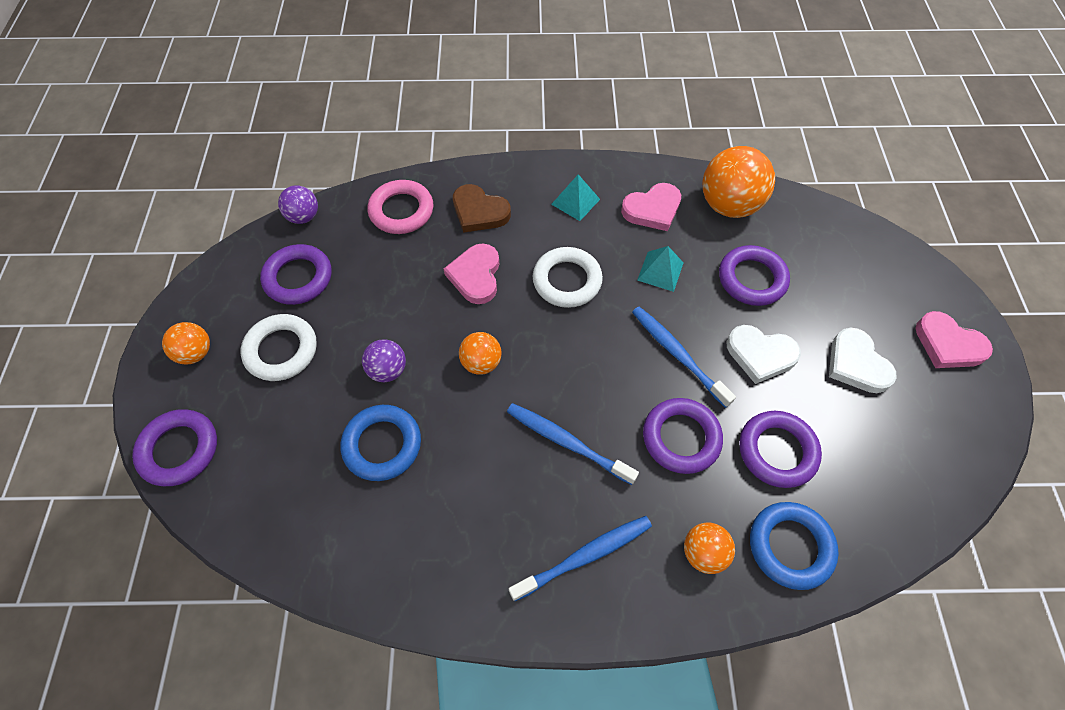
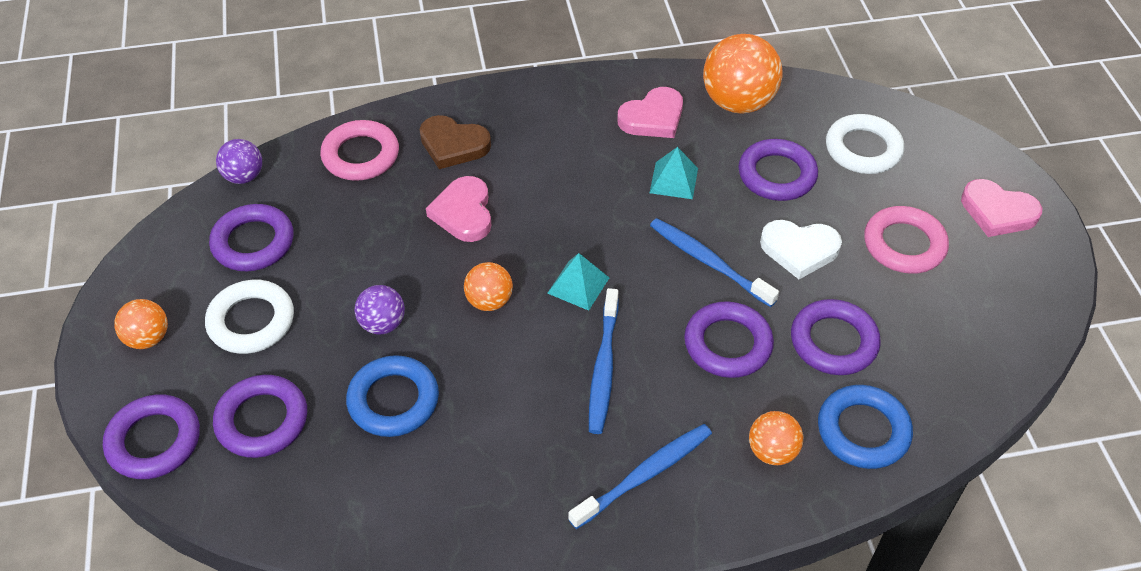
camera: 10 degrees left, 10 degrees down
(270, 445) = (262, 420): none -> purple ring
(567, 281) = (570, 204): white ring -> white ring (863, 149)
(567, 442) = (603, 367): blue toothbrush -> blue toothbrush turned 105 degrees counterclockwise
(575, 201) = (563, 120): turquoise pyramid -> turquoise pyramid (578, 285)
(856, 364) = (904, 244): white heart -> pink ring

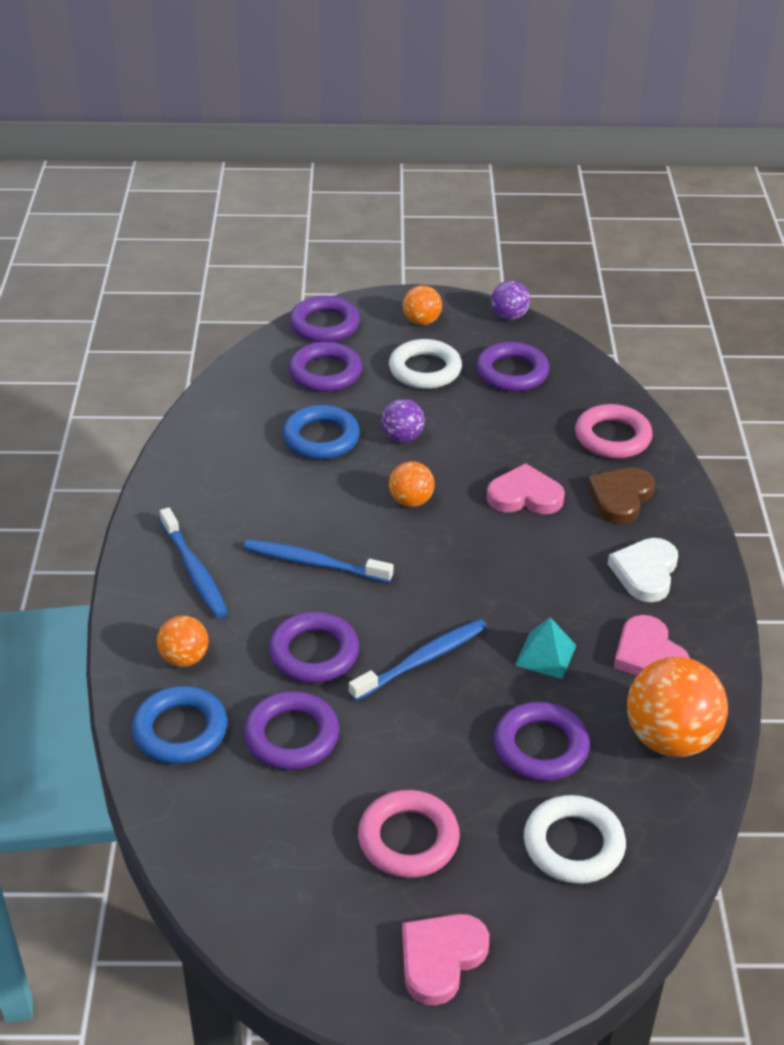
camera: 100 degrees right, 10 degrees down
(244, 176) = (593, 369): purple ball -> purple ball (509, 316)
(578, 285) = (415, 560): turquoise pyramid -> none
(799, 250) = (422, 739): white heart -> white heart (645, 572)

